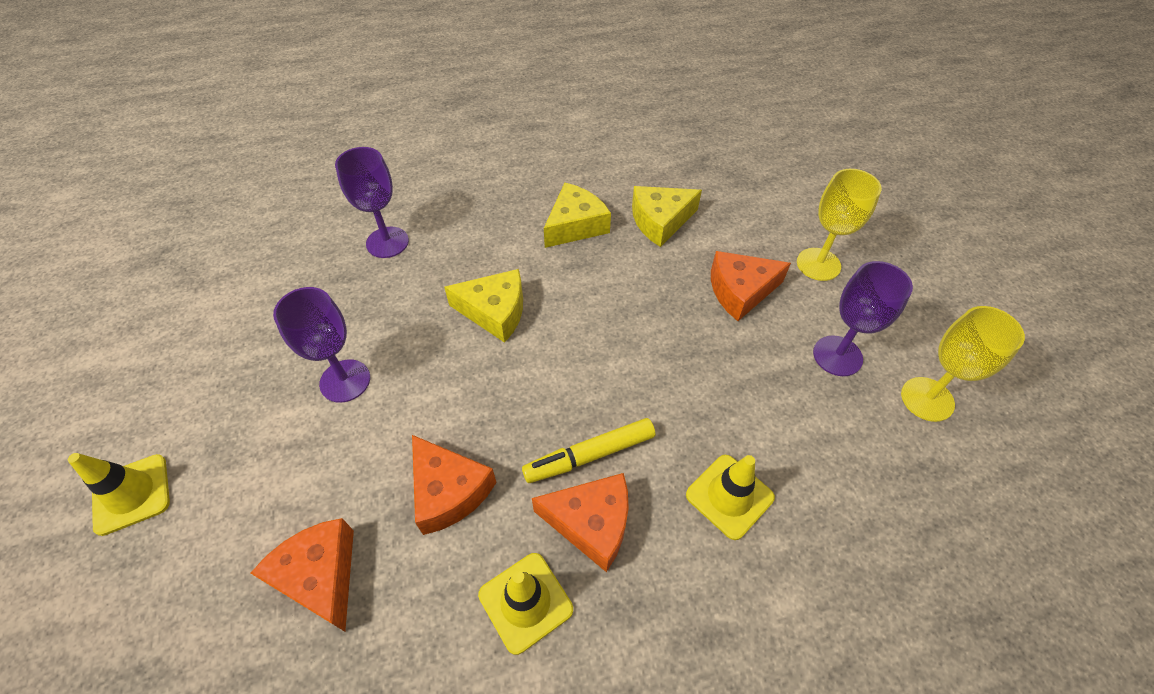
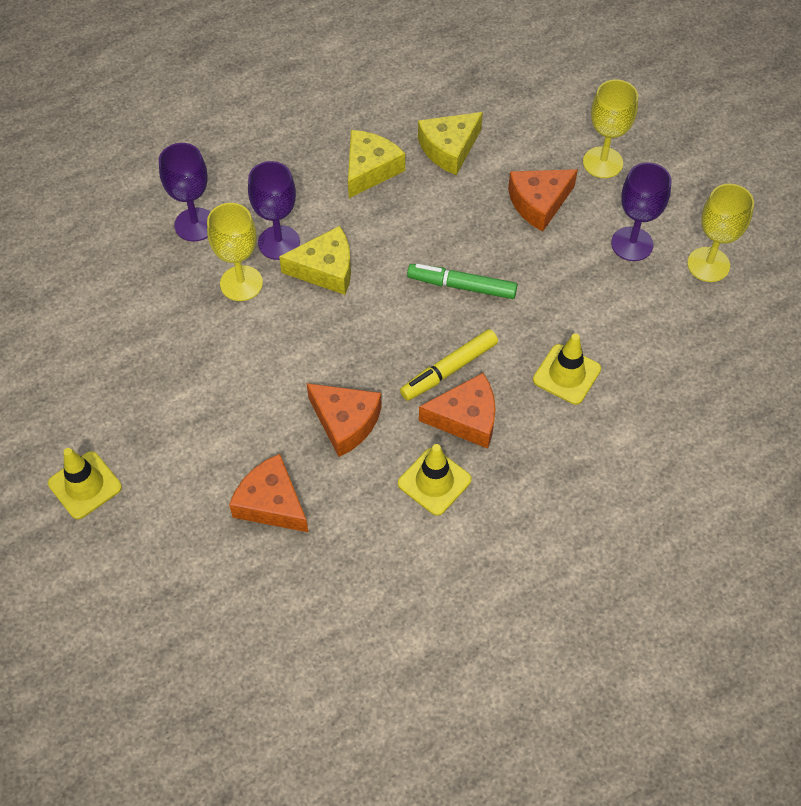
camera: 15 degrees left, 5 degrees up
(345, 381) = (218, 358): purple goblet -> purple goblet (279, 242)
(404, 307) = (241, 283): none -> yellow goblet
(633, 361) = (461, 286): none -> green marker

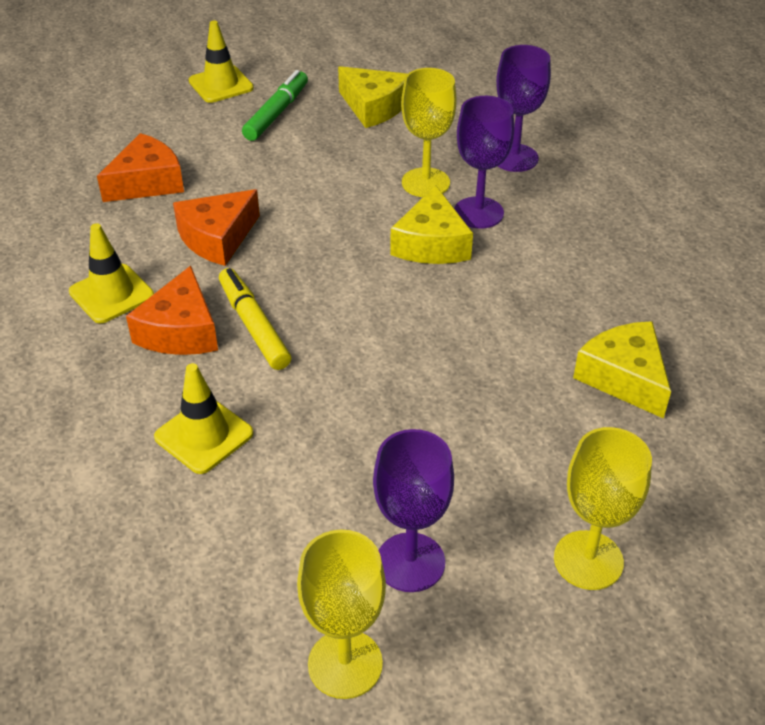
camera: 100 degrees right, 15 degrees down
(370, 169) = (588, 296): yellow cheese -> yellow cheese (373, 107)
(461, 286) = (377, 355): green marker -> green marker (276, 113)
(539, 203) = (510, 460): orange cheese -> none

